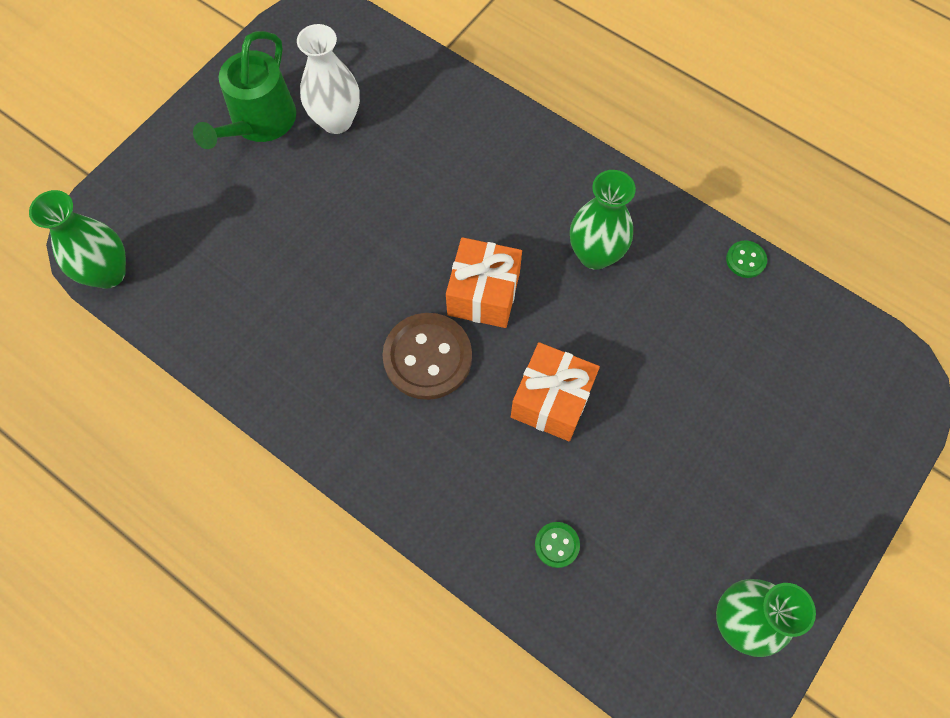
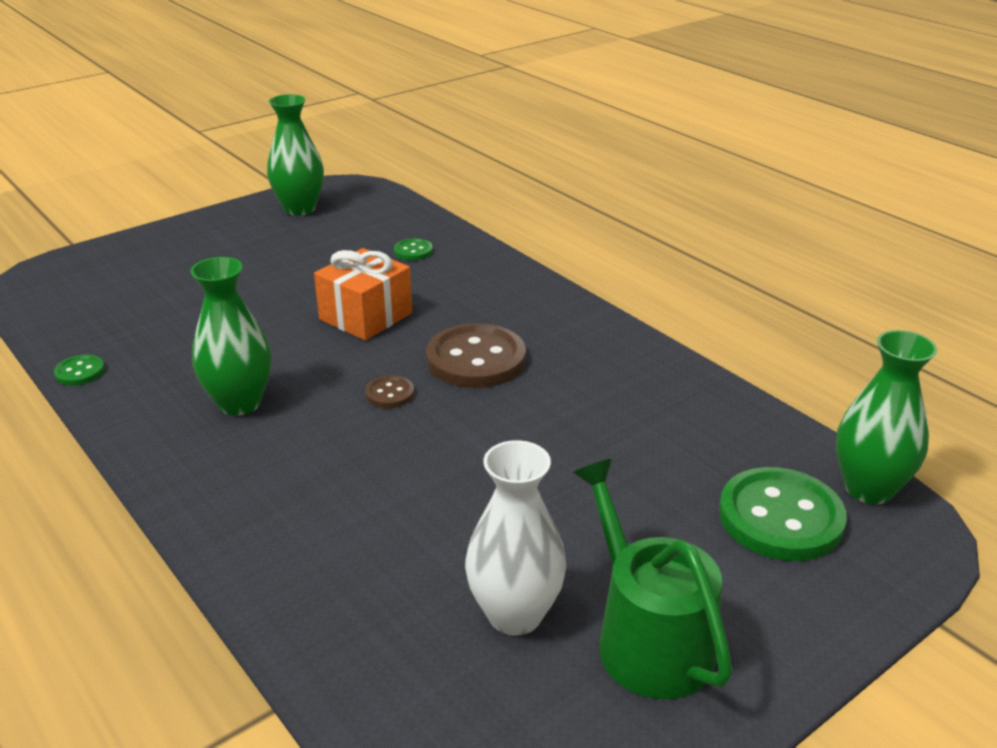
camera: 165 degrees left, 35 degrees down
(175, 231) = (780, 517): none -> green button
(259, 122) = (647, 639): green watering can -> green watering can turned 60 degrees counterclockwise
(483, 294) = (390, 394): orange gift -> brown button

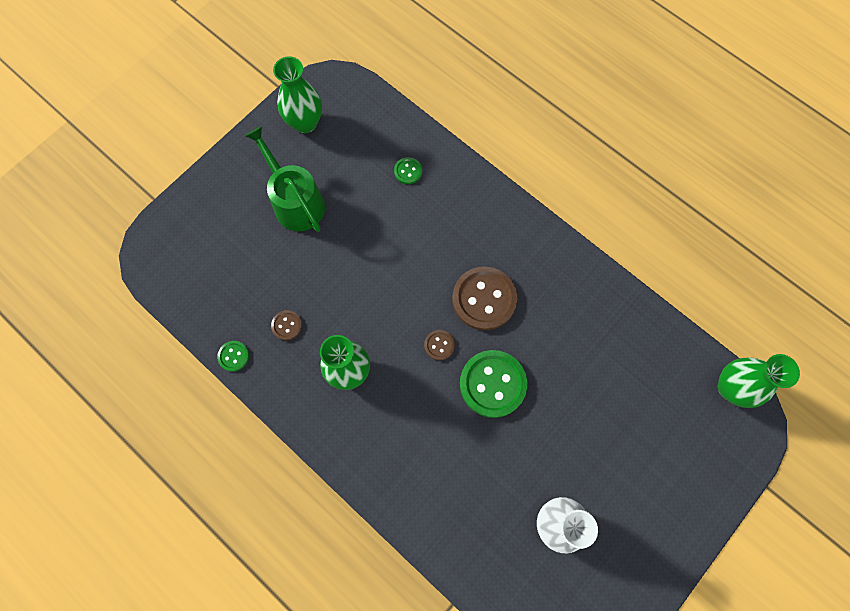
camera: 10 degrees left, 40 degrees up
(174, 353) = (287, 325): none -> brown button
(366, 316) = (399, 261): orange gift -> none
(647, 639) = (624, 527): green watering can -> green watering can (295, 201)
(780, 517) = (684, 421): green button -> green button (492, 384)

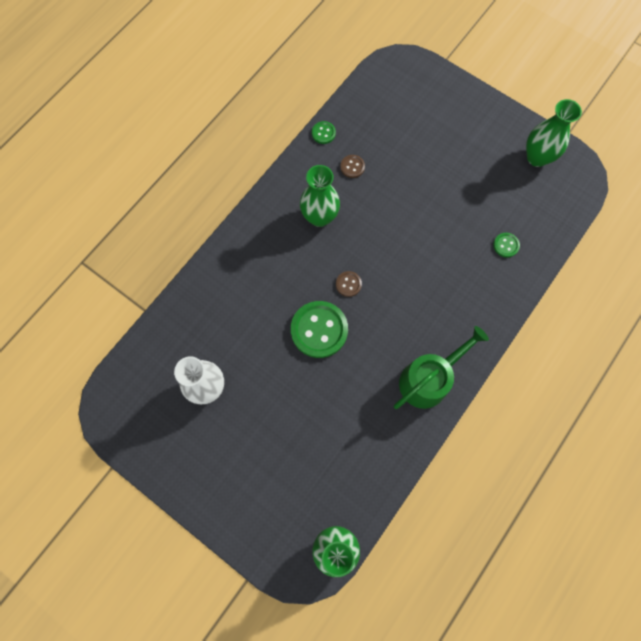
camera: 85 degrees right, 0 degrees up
(295, 201) = (461, 159): green watering can -> green watering can (428, 379)
(484, 299) = (394, 318): brown button -> none

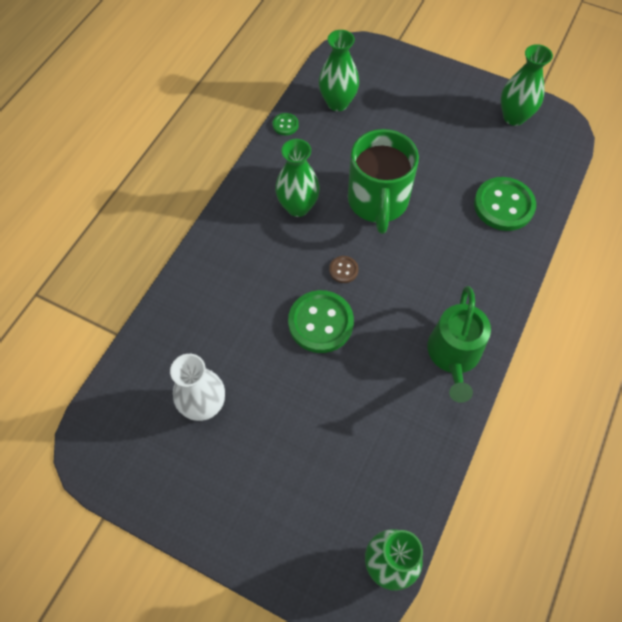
camera: 10 degrees left, 10 degrees down
(352, 167) = (323, 153): brown button -> none
(375, 117) = (337, 103): none -> green vase
(392, 223) = (378, 202): none -> green mug
(428, 379) = (454, 355): green watering can -> green watering can turned 150 degrees clockwise
(506, 245) = (503, 205): green button -> green button, size x2.15

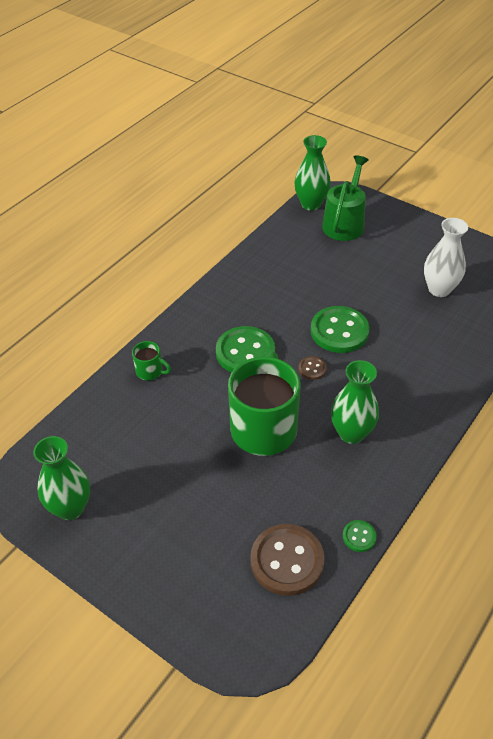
camera: 170 degrees left, 15 degrees down
(337, 103) = (287, 561): green vase -> brown button
(454, 355) = (231, 297): green watering can -> green watering can (344, 223)
(503, 205) = (134, 407): green button -> green button (245, 352)
(505, 245) = (150, 371): none -> green mug

